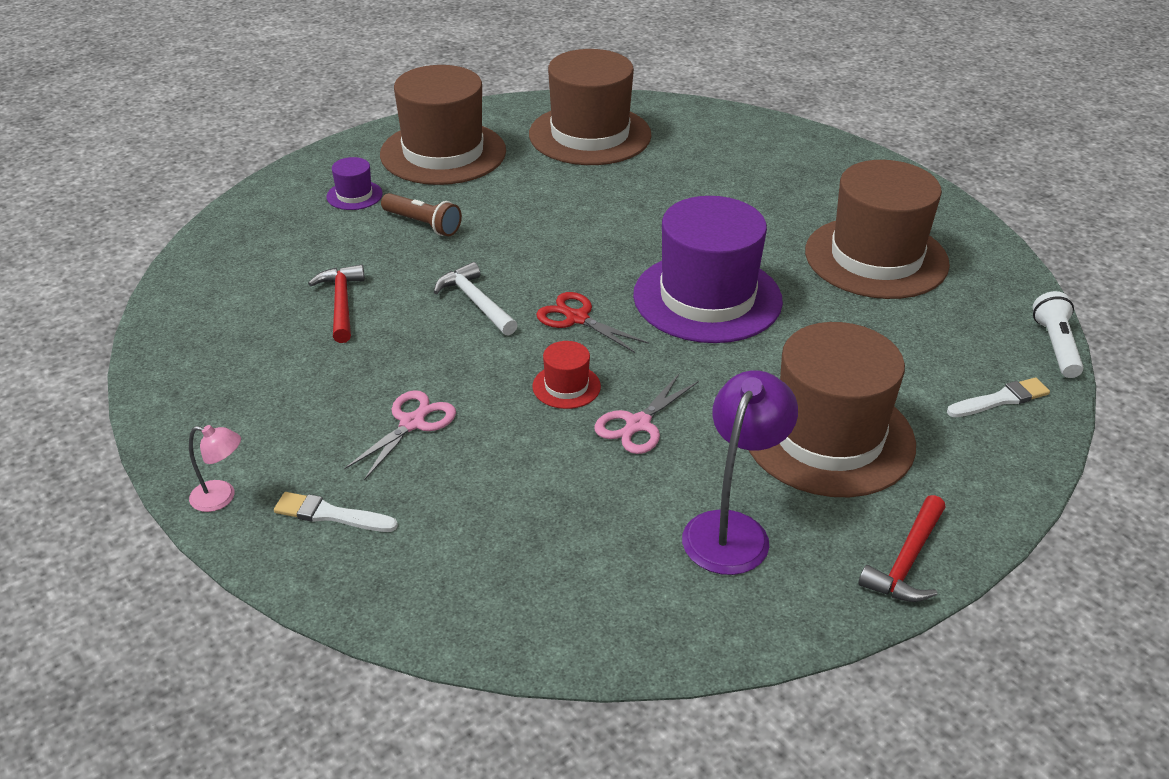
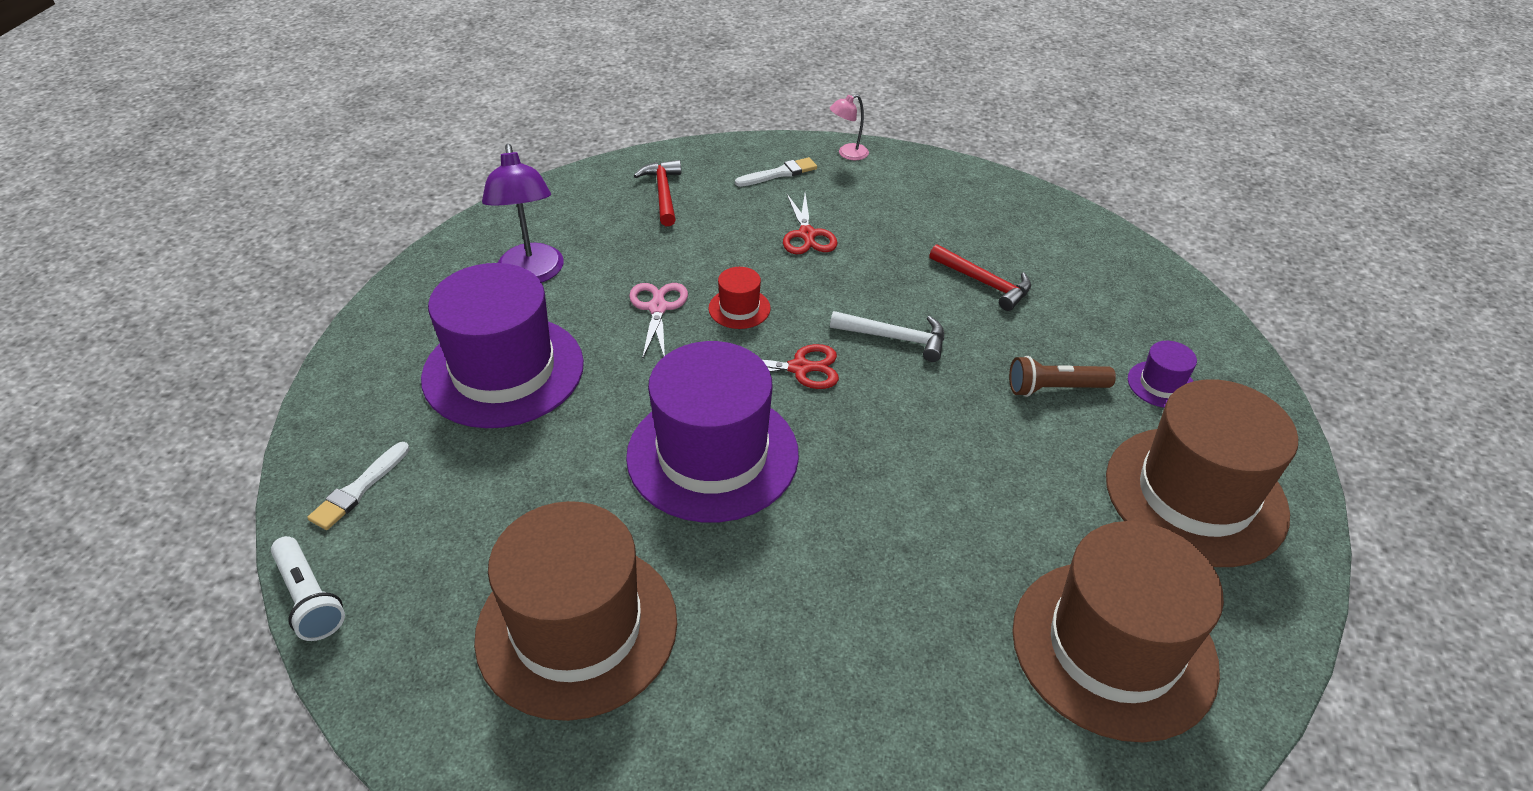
camera: 140 degrees right, 5 degrees up
(412, 423) = (807, 235): pink scissors -> red scissors
(828, 437) = (503, 370): brown hat -> purple hat
(907, 562) = (397, 309): red hammer -> red hammer (663, 193)

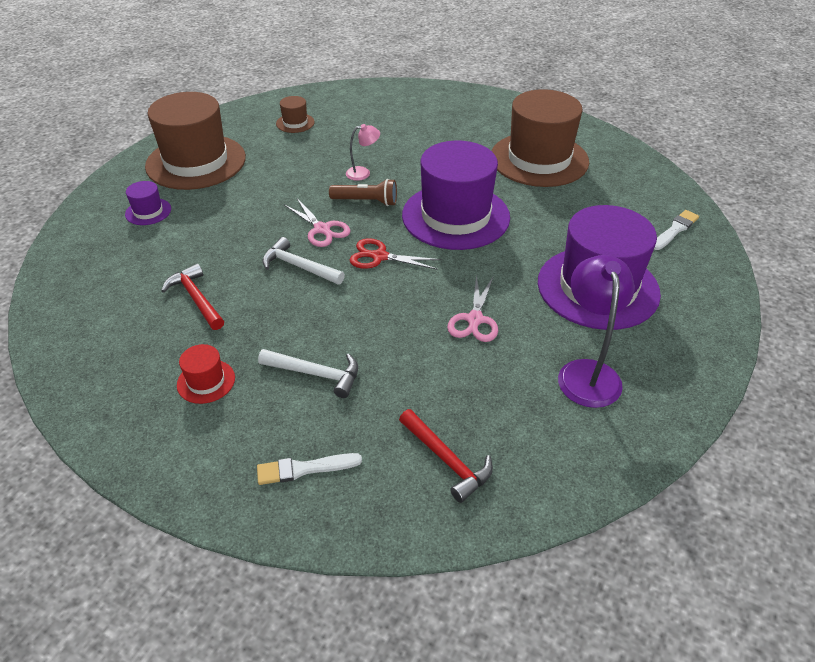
camera: 165 degrees left, 0 degrees up
(309, 598) = (679, 186): white flashlight -> none
(663, 193) = (447, 460): red hammer -> red hammer turned 45 degrees counterclockwise
(739, 308) = (407, 308): red hat -> red hat (206, 381)
(807, 235) = (316, 374): red scissors -> white hammer
(847, 154) = (206, 489): pink lamp -> pink lamp (363, 173)
(900, 397) = (322, 229): none -> pink scissors
(1054, 388) = (218, 219): brown flashlight -> brown flashlight (366, 201)
(1113, 647) = (295, 123): brown hat -> brown hat, size x0.42

